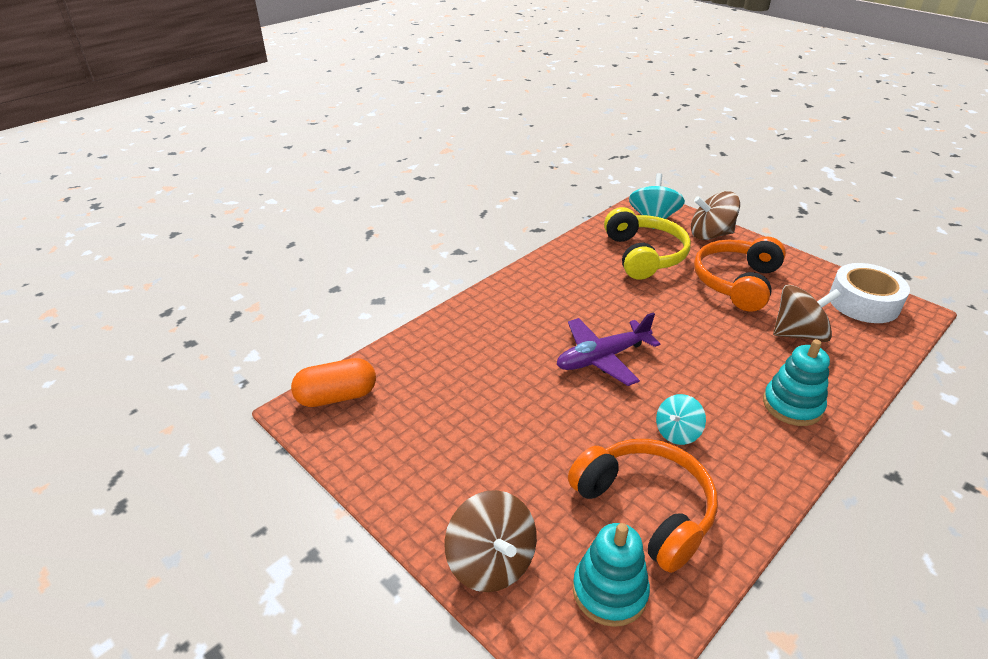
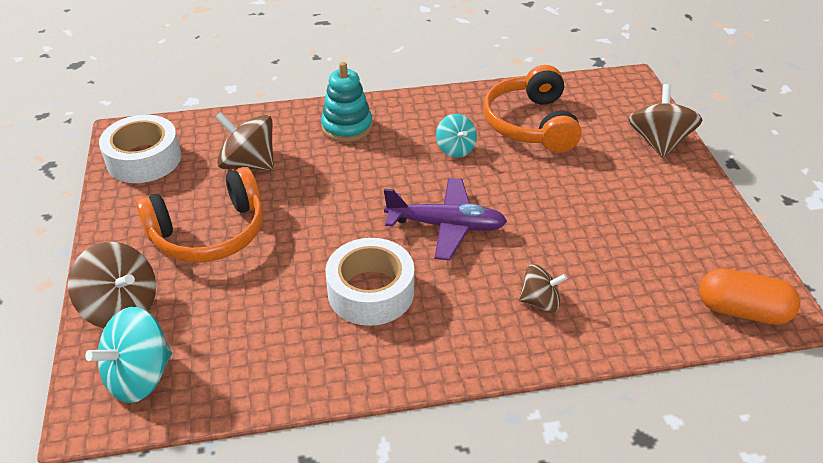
camera: 145 degrees left, 5 degrees up
(488, 337) = (540, 302): none -> brown spinning top
(597, 296) = (371, 292): none -> white tape
(609, 591) = (593, 104): turquoise stacking toy -> none
(643, 255) = (244, 320): yellow headphones -> none
(677, 432) = (455, 149): turquoise spinning top -> turquoise spinning top turned 75 degrees clockwise

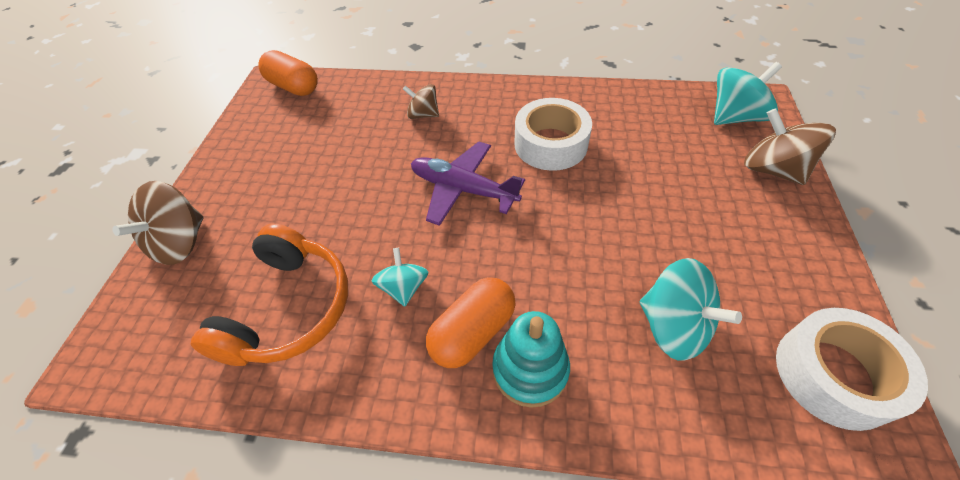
camera: 160 degrees left, 10 degrees up
(209, 232) = (706, 230): orange headphones -> none
(249, 164) = (673, 326): brown spinning top -> turquoise spinning top
(392, 136) = (473, 332): none -> orange capsule

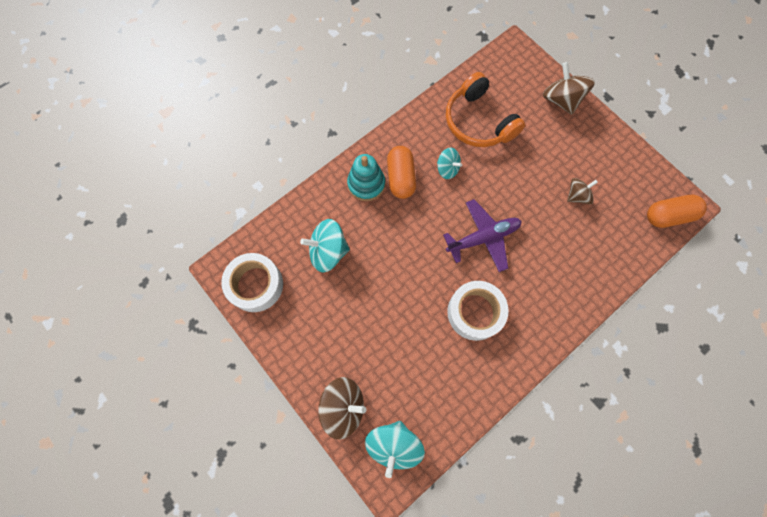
camera: 130 degrees right, 20 degrees up
(423, 115) = (567, 267): brown spinning top -> brown spinning top (577, 196)

